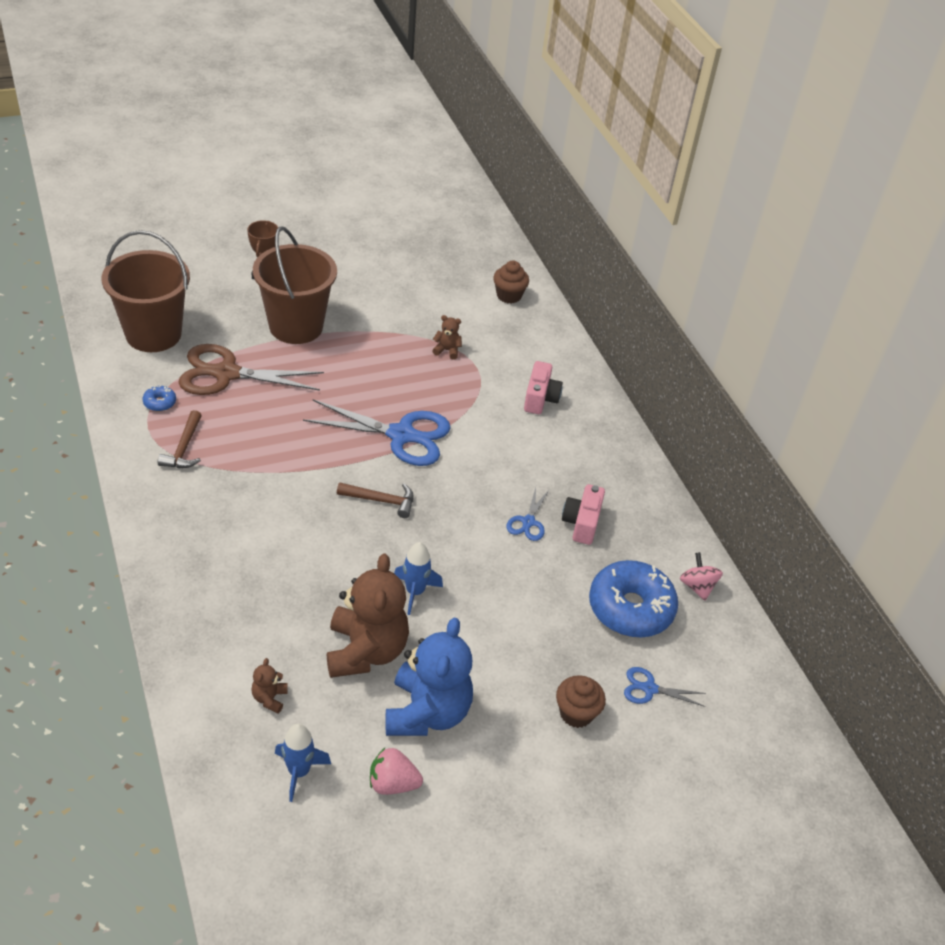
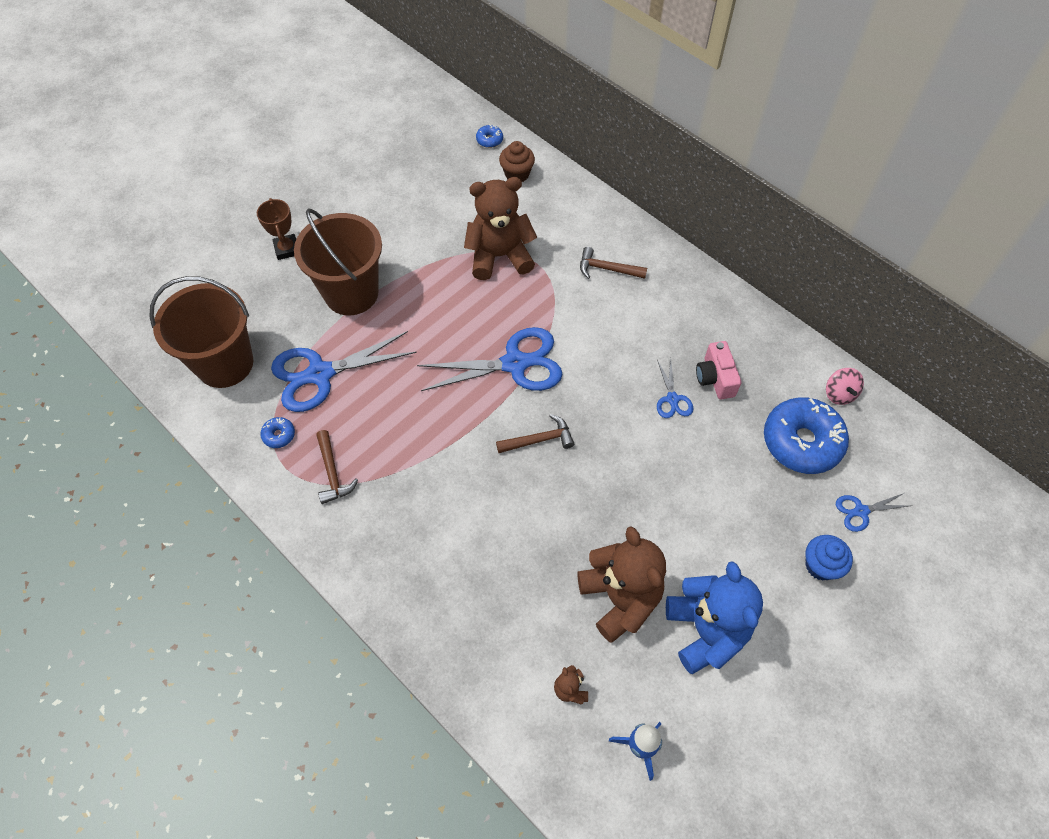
camera: 20 degrees left, 15 degrees up
(226, 373) = (320, 374): brown scissors -> blue scissors
(392, 783) = (721, 714): pink strawberry -> none
(415, 592) = (624, 517): blue rocket -> none
(447, 350) = (499, 256): brown teddy bear -> brown teddy bear, size x2.43
(502, 261) = (489, 140): none -> blue donut
(540, 398) = (607, 269): pink camera -> brown hammer
(576, 713) = (820, 565): brown cupcake -> blue cupcake
(697, 586) = (839, 394): pink spinning top -> pink spinning top turned 150 degrees counterclockwise

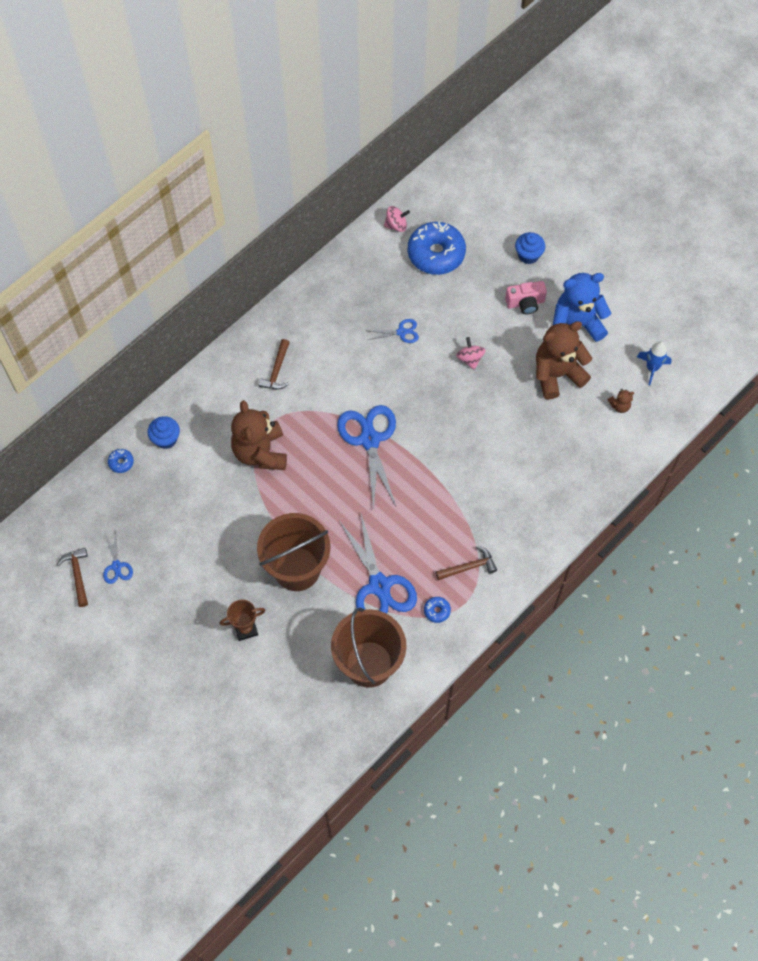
camera: 90 degrees left, 5 degrees up
(517, 174) = (166, 439): brown cupcake -> blue cupcake
(539, 440) = (437, 423): brown hammer -> brown hammer (77, 575)
(638, 481) = (470, 359): none -> pink spinning top
(715, 378) = (383, 302): pink camera -> pink camera (525, 303)
(861, 511) = (488, 226): blue scissors -> blue scissors (116, 566)

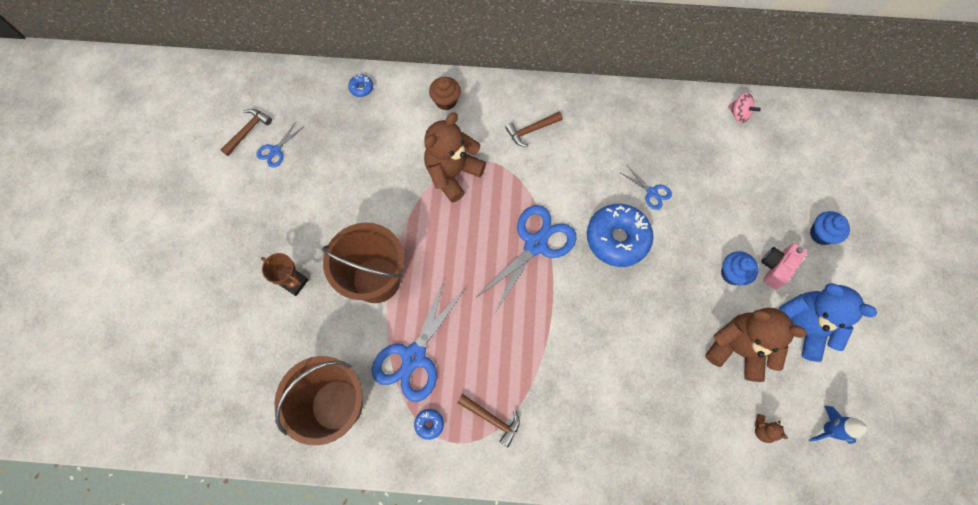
camera: 50 degrees right, 5 degrees up
(166, 439) = (406, 102): blue cupcake -> blue cupcake (732, 274)
(193, 410) = (446, 101): none -> brown cupcake
(436, 254) = (746, 162): blue donut -> blue donut (617, 238)
(470, 359) = (681, 264): pink spinning top -> none
(525, 303) = (776, 267): pink camera -> pink camera turned 90 degrees clockwise

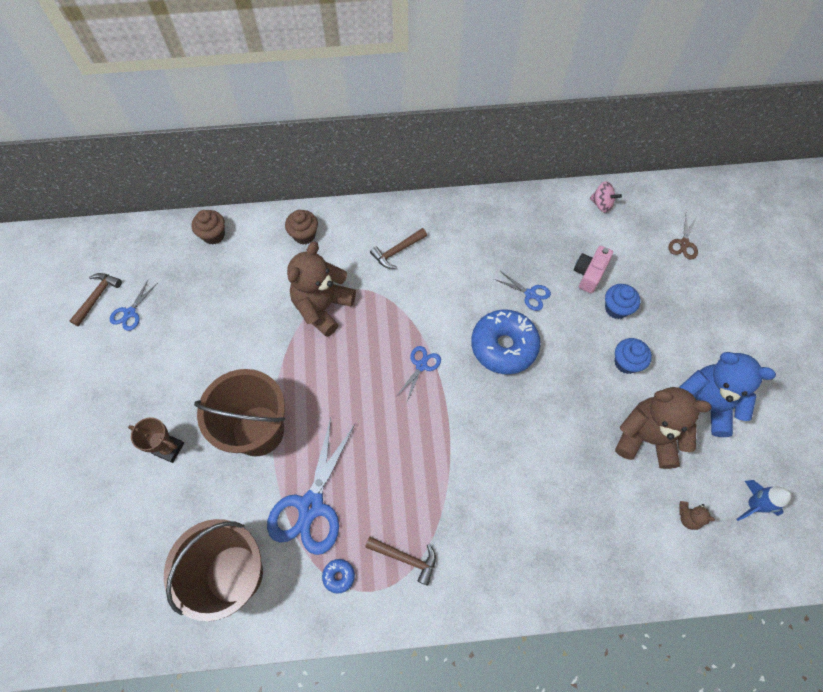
camera: 10 degrees left, 5 degrees down
(361, 88) = (213, 235): blue donut -> brown cupcake
(536, 244) = (421, 365): blue scissors -> blue scissors, size x0.48
(776, 267) = (668, 349): pink camera -> pink camera (589, 274)
(813, 166) = (684, 243): none -> brown scissors
(821, 234) = (705, 308): blue cupcake -> blue cupcake (616, 308)

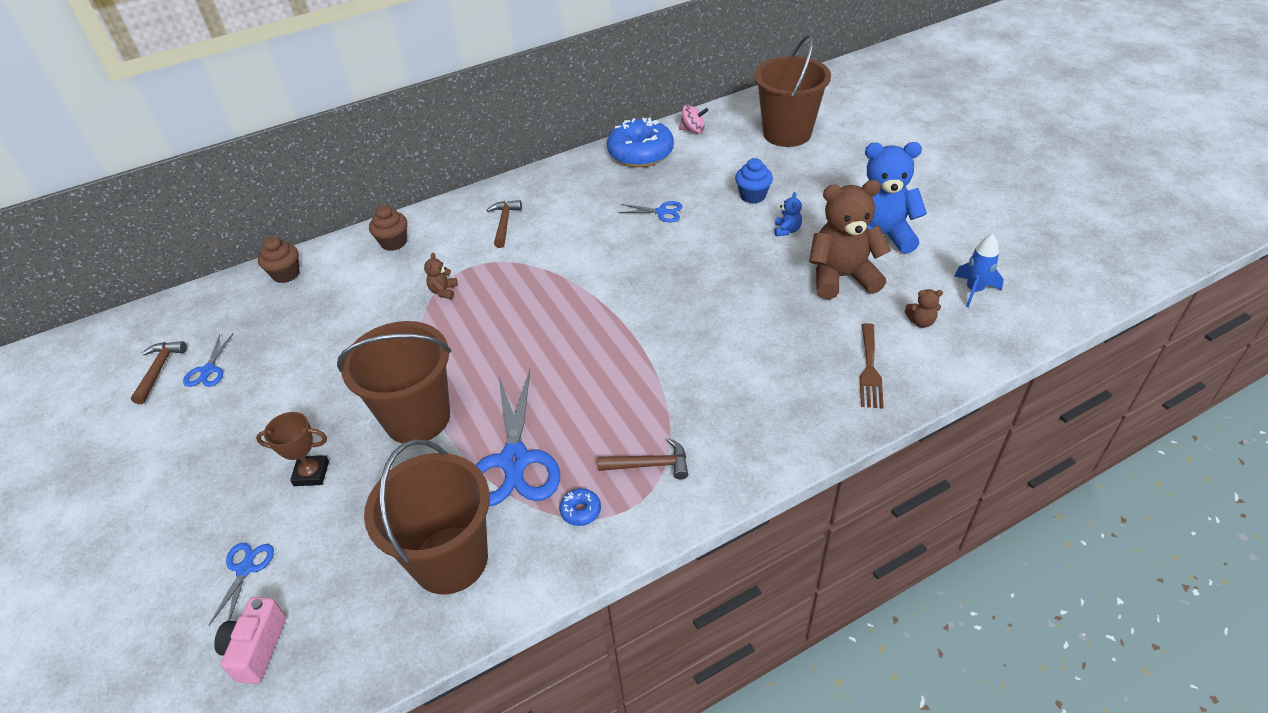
camera: 20 degrees left, 20 degrees down
(323, 307) = (443, 291): brown teddy bear -> brown teddy bear, size x0.41
(397, 251) = (504, 223): brown hammer -> brown hammer turned 150 degrees clockwise
(421, 365) = (578, 301): blue scissors -> blue scissors (245, 569)
(504, 346) = (657, 258): blue donut -> blue donut (640, 153)
(589, 274) = (711, 180): pink camera -> pink camera (257, 648)
(619, 547) = (870, 369): none -> brown fork
(626, 362) = (787, 230): blue cupcake -> blue teddy bear
(684, 243) = (787, 133): brown scissors -> brown bucket

